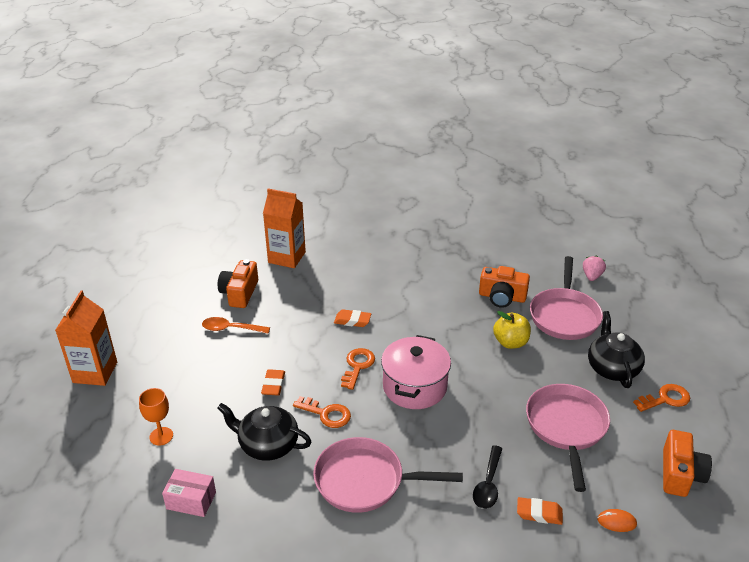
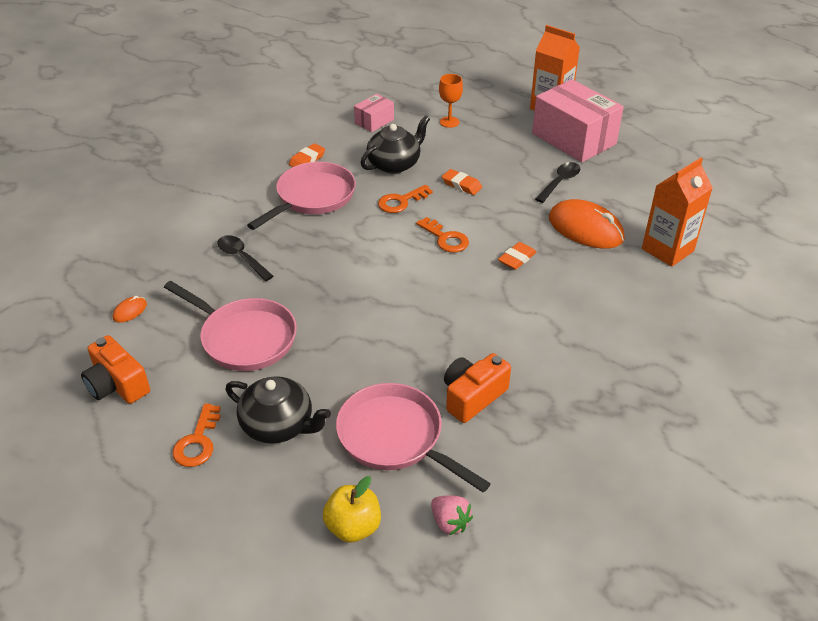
camera: 120 degrees right, 5 degrees up
(151, 340) = (573, 139): none -> pink box
(231, 329) = (560, 182): orange spoon -> black spoon
(239, 293) = (616, 201): orange camera -> none
(288, 298) = (585, 229): none -> orange mouse
(414, 387) = (387, 263): pink pot -> none
(510, 342) = (389, 361): yellow apple -> yellow apple (353, 527)
(539, 513) = (187, 271): orange eraser -> orange eraser (307, 160)

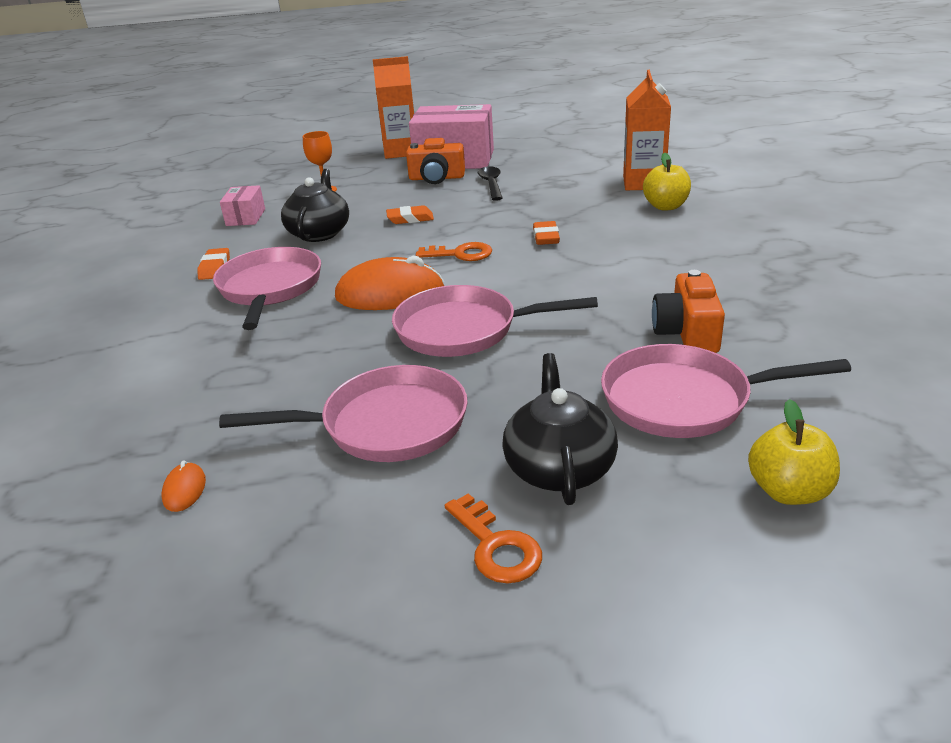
camera: 40 degrees left, 10 degrees down
(117, 385) = (288, 569): orange camera -> orange camera (436, 178)
(241, 258) = (264, 367): black spoon -> none
(278, 425) = (559, 467): black teapot -> black teapot turned 75 degrees counterclockwise
(363, 302) = (464, 330): none -> pink pan
(401, 201) = (372, 251): orange key -> none
(450, 522) = (849, 424): pink strawberry -> none
(585, 229) = (563, 198): orange mouse -> orange mouse (390, 293)
(642, 284) = (665, 206): none -> yellow apple

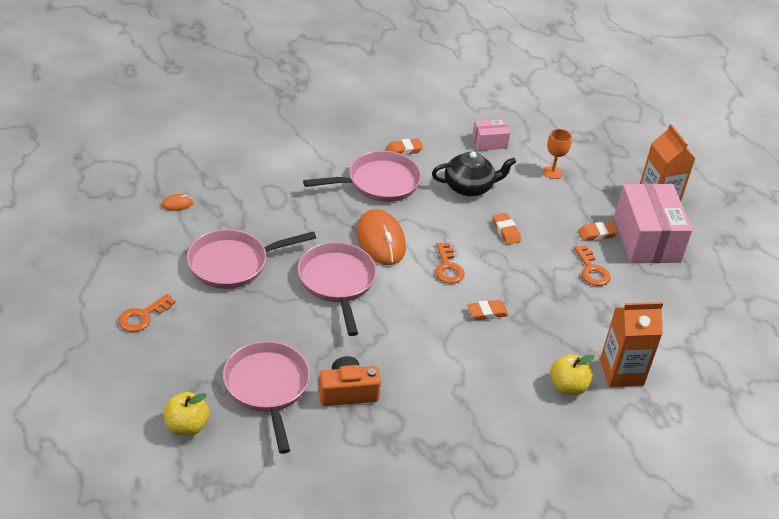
camera: 70 degrees right, 10 degrees up
(385, 425) = (233, 263): pink pan -> pink pan turned 90 degrees clockwise
(436, 178) = (597, 234): orange camera -> orange eraser
(491, 184) = (592, 270): black spoon -> orange key
(559, 467) = (201, 335): black teapot -> none

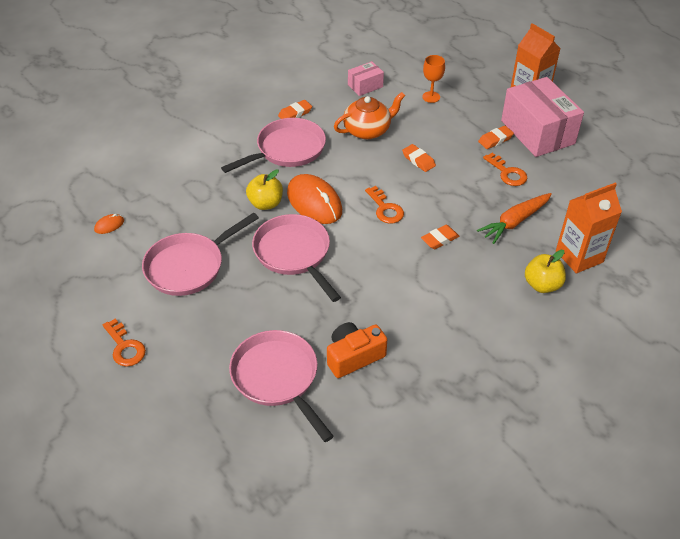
camera: 15 degrees left, 5 degrees up
(143, 316) = (125, 347): orange key -> orange key turned 60 degrees counterclockwise
(186, 426) = (218, 445): yellow apple -> yellow apple (265, 203)
(469, 187) = (368, 130): black teapot -> orange teapot
(573, 319) = (515, 222): none -> orange carrot

